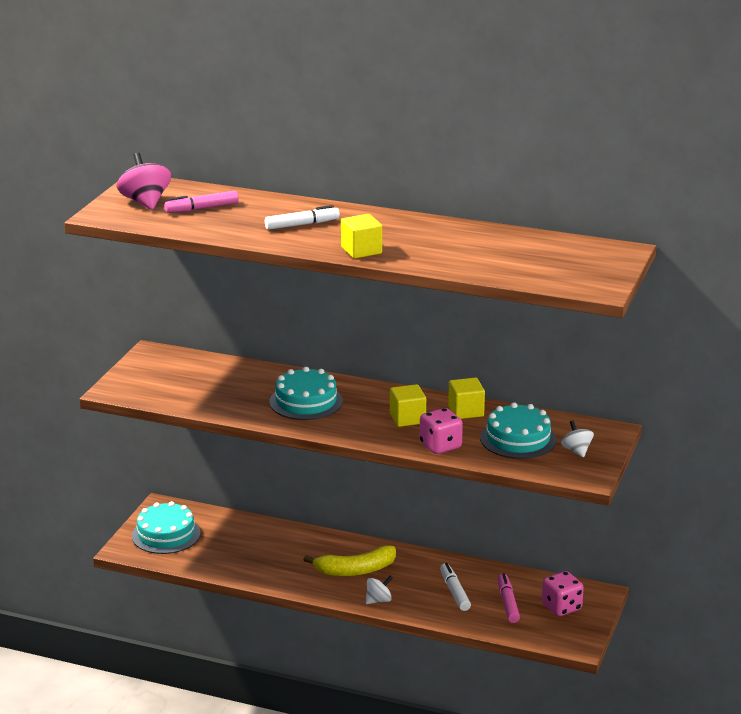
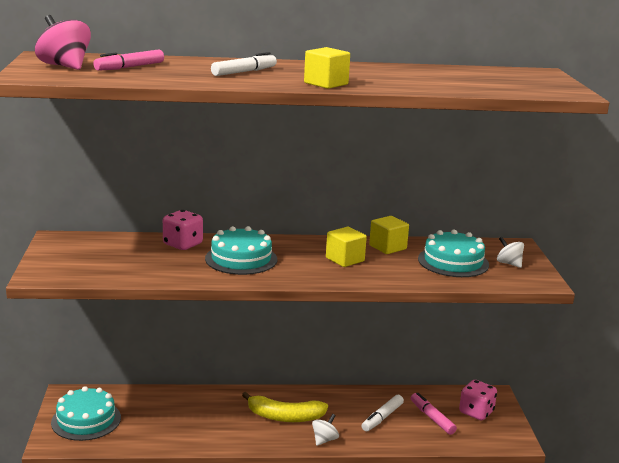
camera: 25 degrees left, 5 degrees down
(355, 570) = (284, 417): yellow banana -> yellow banana turned 45 degrees clockwise
(440, 446) = (396, 277): pink dice -> pink dice (183, 244)
(454, 592) = (382, 418): white marker -> white marker turned 105 degrees counterclockwise

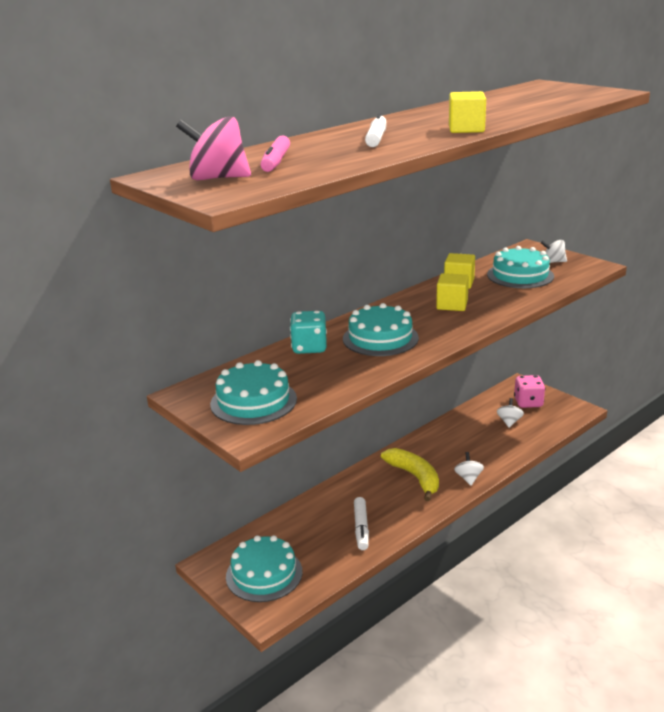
camera: 35 degrees left, 5 degrees up
(81, 260) = (253, 401): none -> turquoise cake
(183, 244) = (309, 348): pink dice -> turquoise dice
(284, 417) = (415, 477): yellow banana -> yellow banana turned 90 degrees counterclockwise
(382, 418) = (479, 440): white marker -> white marker (361, 528)
(432, 418) = (509, 422): pink marker -> white spinning top

